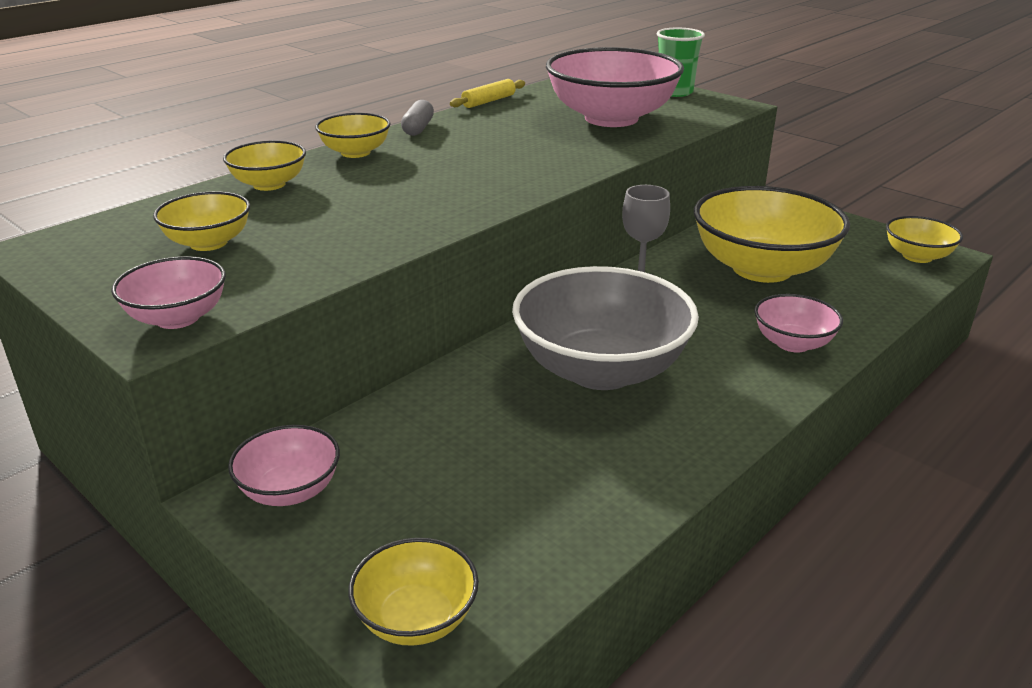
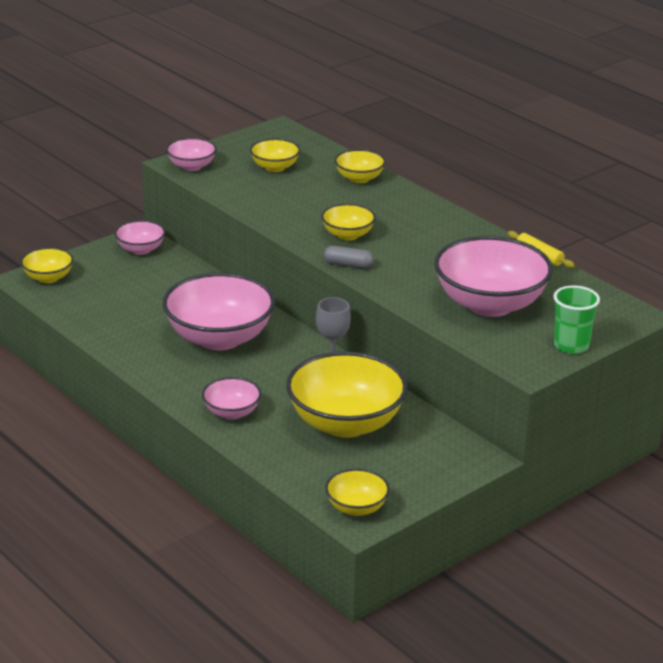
camera: 95 degrees right, 0 degrees up
(355, 152) = (415, 203): yellow bowl -> yellow bowl (347, 235)
(418, 128) = (467, 225): grey capsule -> grey capsule (348, 265)
(601, 370) = (219, 338): grey bowl -> pink bowl

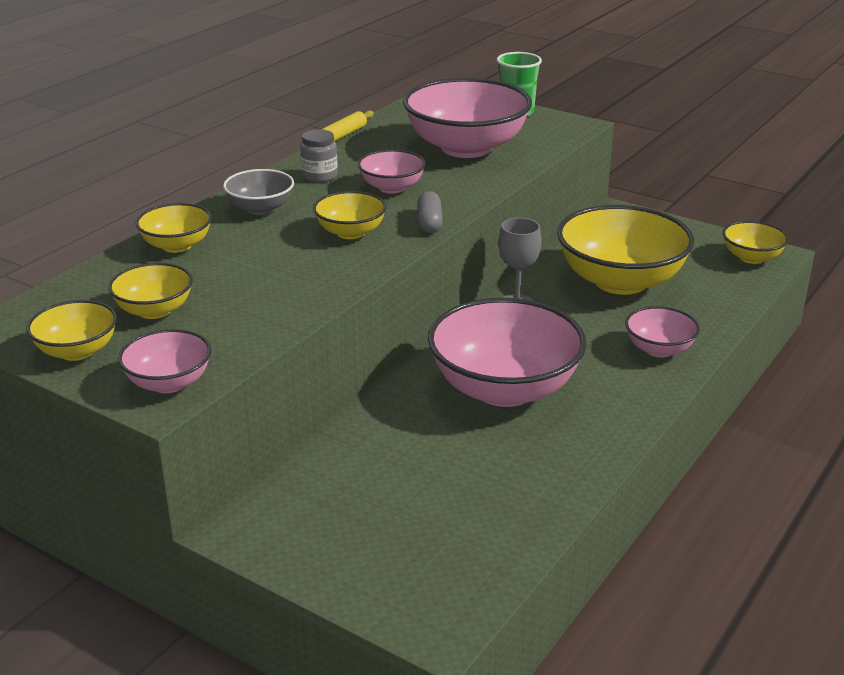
camera: 105 degrees left, 0 degrees up
(48, 278) = (419, 599): yellow bowl -> yellow bowl (77, 351)
(140, 249) = (278, 518): pink bowl -> pink bowl (392, 187)
(404, 209) = (260, 208): none -> grey bowl
(455, 236) = (319, 176): none -> grey jar

